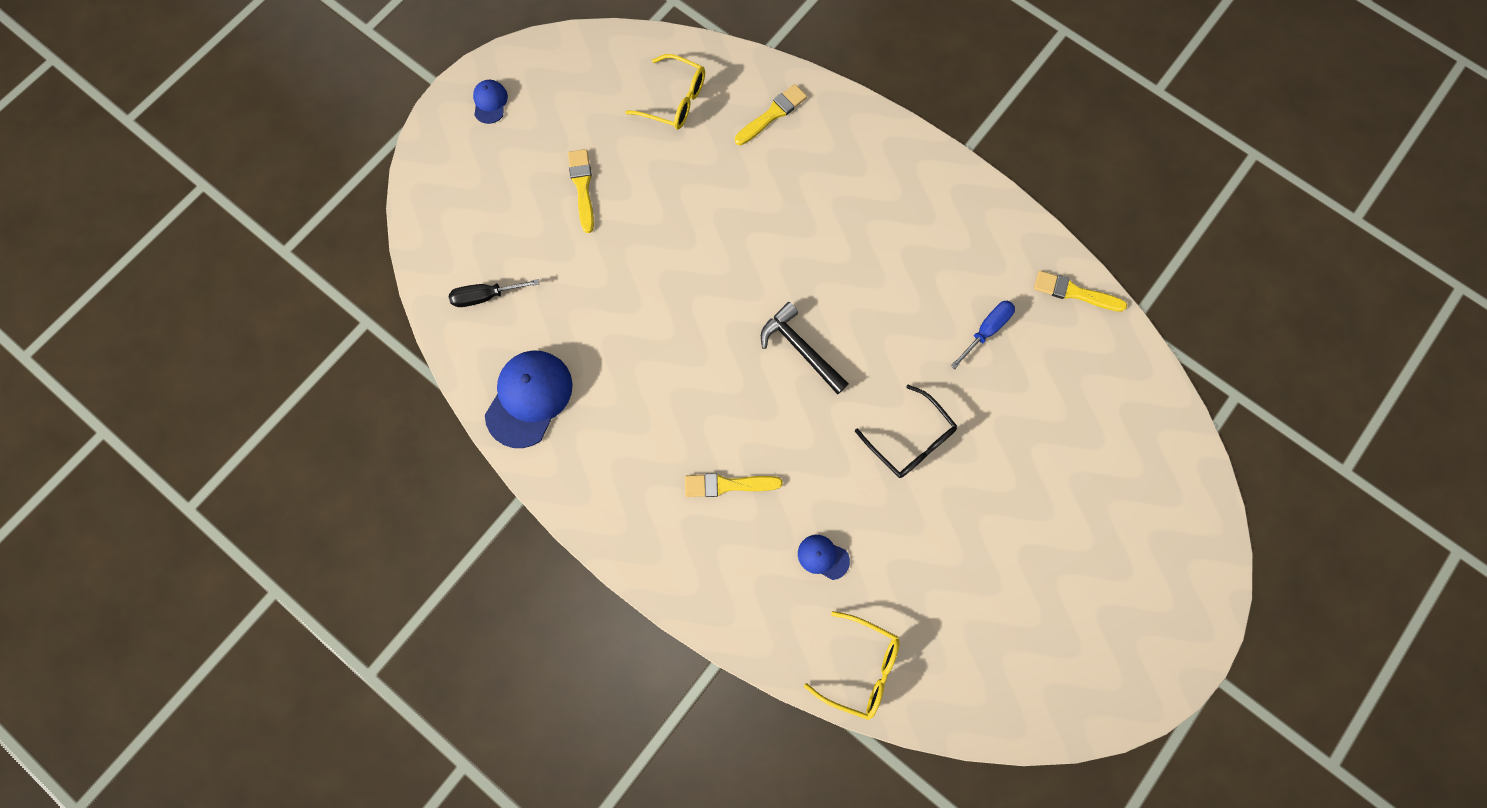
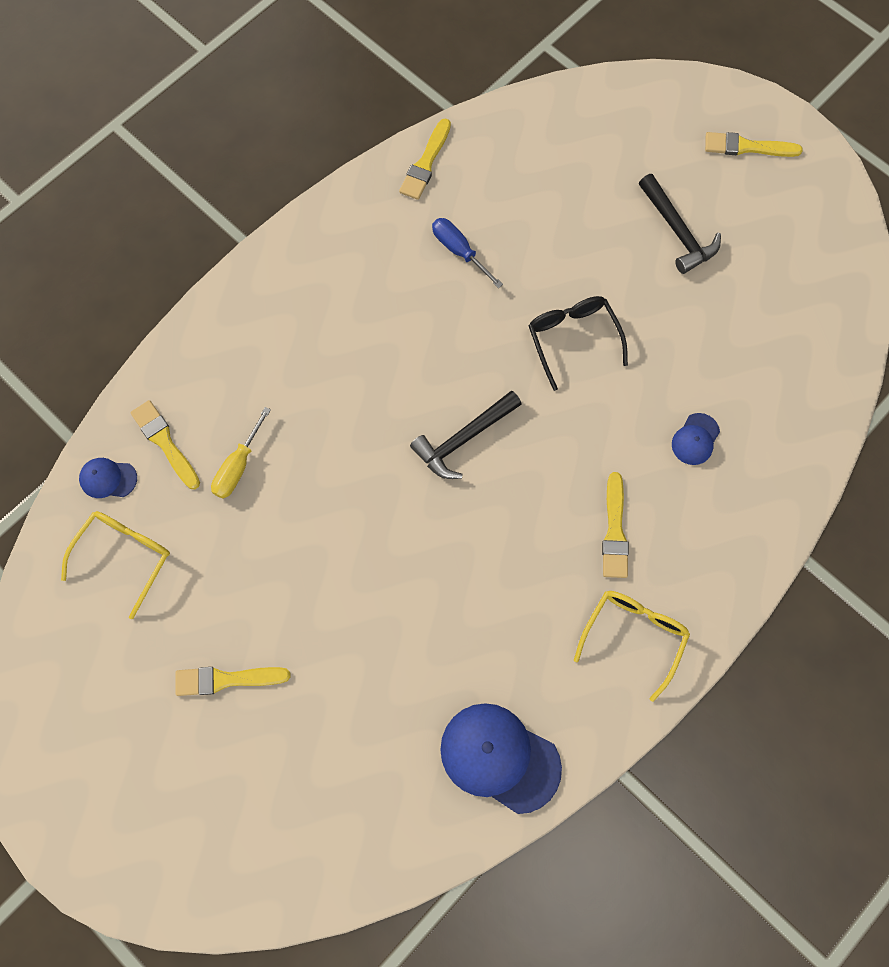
camera: 85 degrees left, 5 degrees down
(486, 296) = (360, 810): black screwdriver -> none
(490, 102) = (82, 801): blue cap -> blue cap (108, 478)
(758, 172) = (238, 466): none -> yellow screwdriver
(859, 666) = (806, 415): yellow glasses -> yellow glasses (633, 637)
(909, 439) = (573, 339): black glasses -> black glasses turned 75 degrees counterclockwise
(1042, 535) = (677, 231): none -> black hammer
(1155, 607) = (747, 147): none -> yellow brush

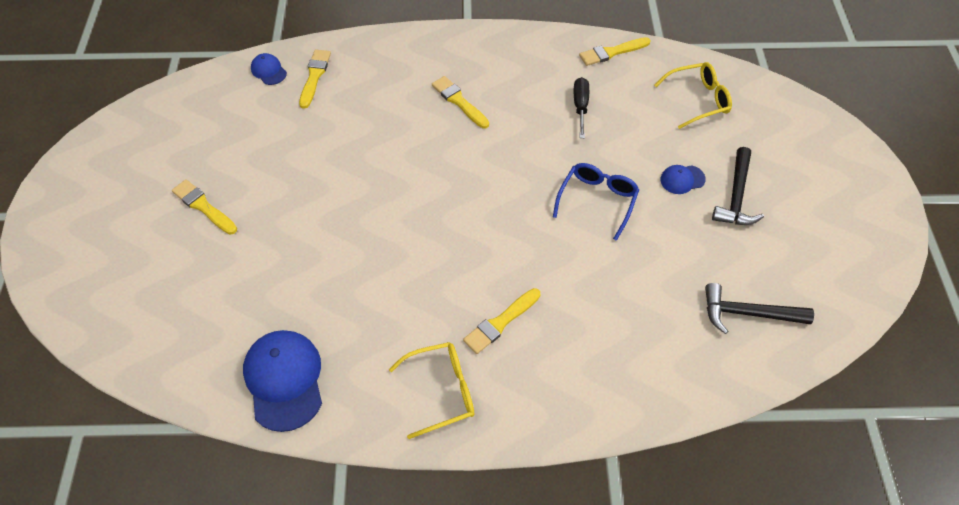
camera: 45 degrees right, 15 degrees down
(124, 557) = (231, 110): yellow glasses -> yellow glasses (697, 100)
(238, 466) = (335, 115): yellow screwdriver -> none
(459, 251) = (580, 107): blue screwdriver -> black screwdriver
(463, 439) = (469, 199): black hammer -> black hammer (747, 313)
(573, 339) = (597, 201): black glasses -> blue glasses
(695, 439) = (614, 317): blue cap -> blue cap (682, 179)
(747, 147) = (841, 186): yellow brush -> yellow brush (459, 101)

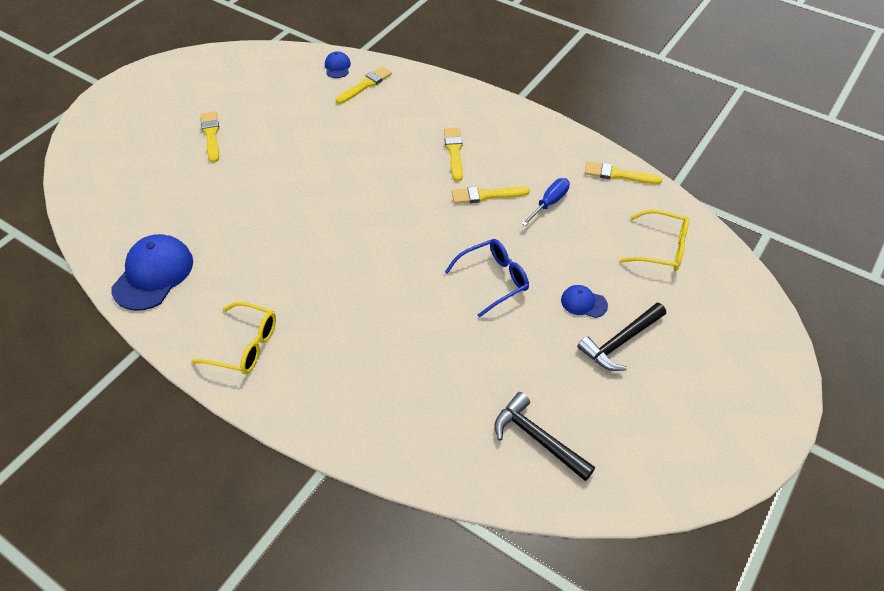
camera: 35 degrees right, 5 degrees down
(500, 322) = (331, 324): yellow brush -> yellow brush (486, 195)
(580, 107) = (549, 203): black screwdriver -> blue screwdriver

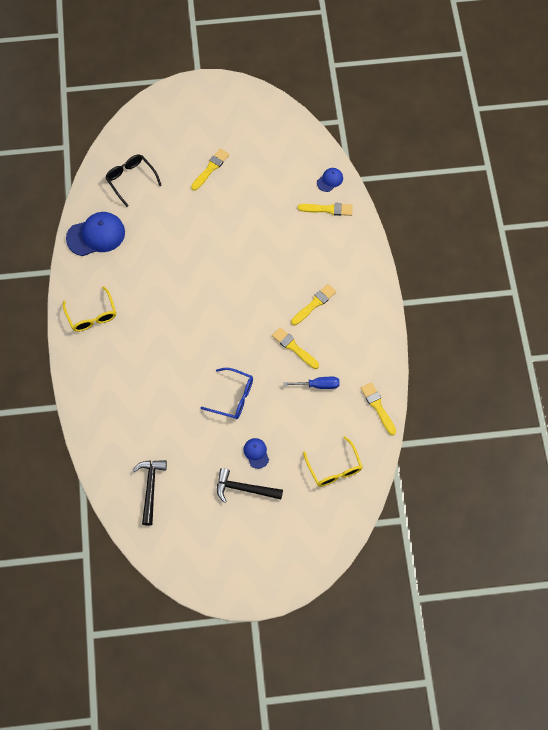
camera: 50 degrees right, 15 degrees up
(134, 202) = (131, 180): none -> black glasses

